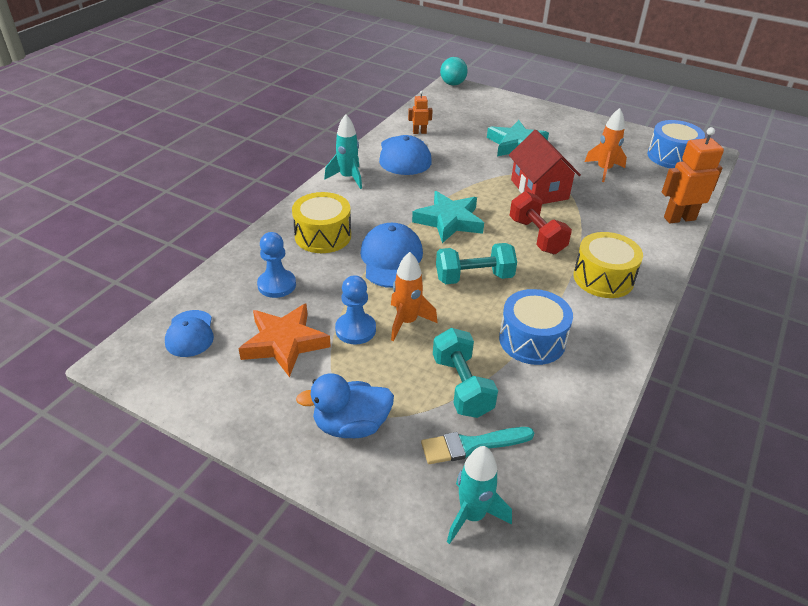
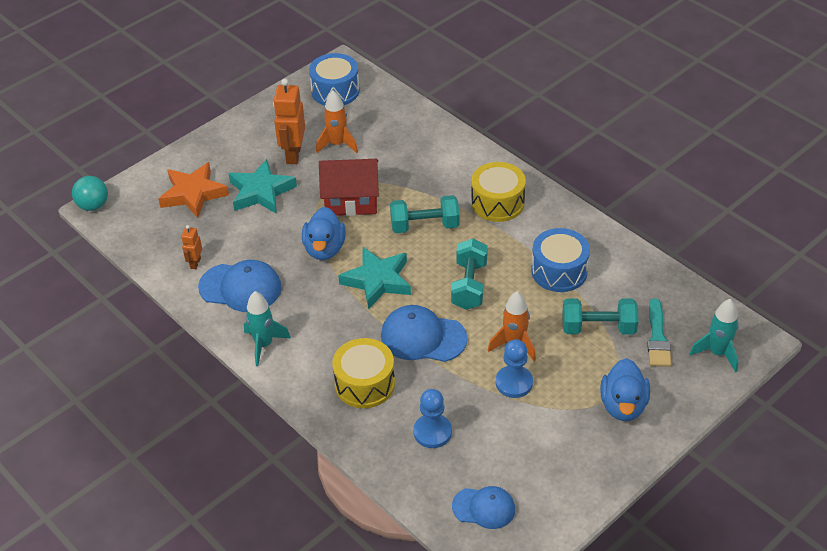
camera: 70 degrees left, 5 degrees up
(284, 343) = (517, 436): orange star -> orange star (193, 194)
(471, 186) = (324, 249): none -> blue duck
(536, 236) = (425, 226): red dumbbell -> turquoise dumbbell
(679, 218) = (433, 125): orange robot -> orange robot (293, 154)

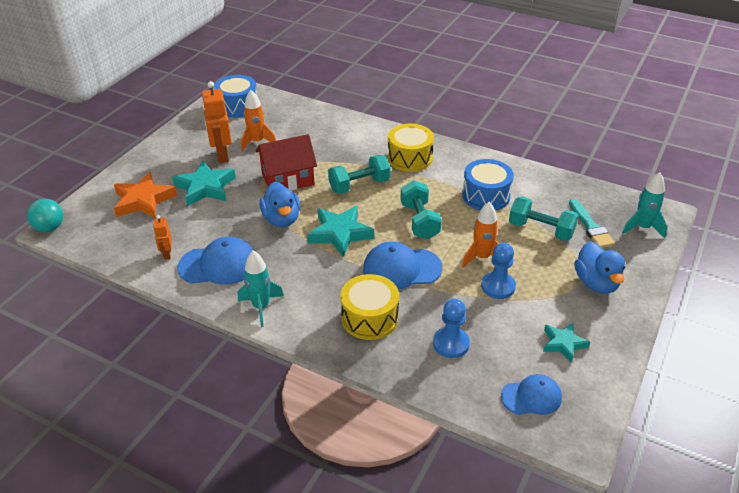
camera: 20 degrees left, 5 degrees down
(548, 463) = (563, 344): none -> turquoise star
(598, 328) = (541, 230): turquoise dumbbell -> turquoise dumbbell turned 45 degrees clockwise

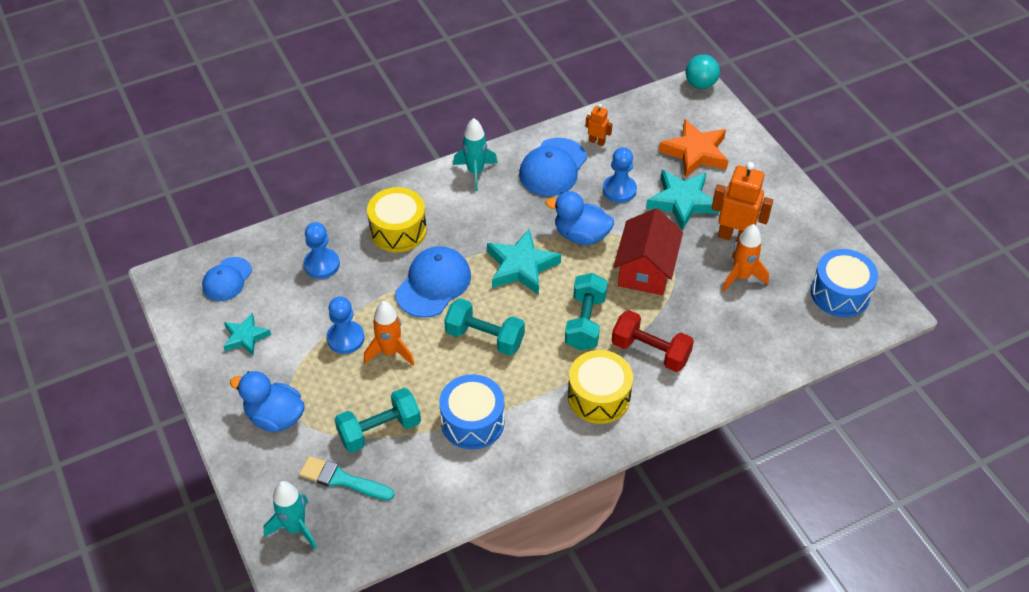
camera: 125 degrees right, 10 degrees up
(216, 220) = (619, 190): none -> blue pawn
(354, 153) = (650, 351): none -> red dumbbell

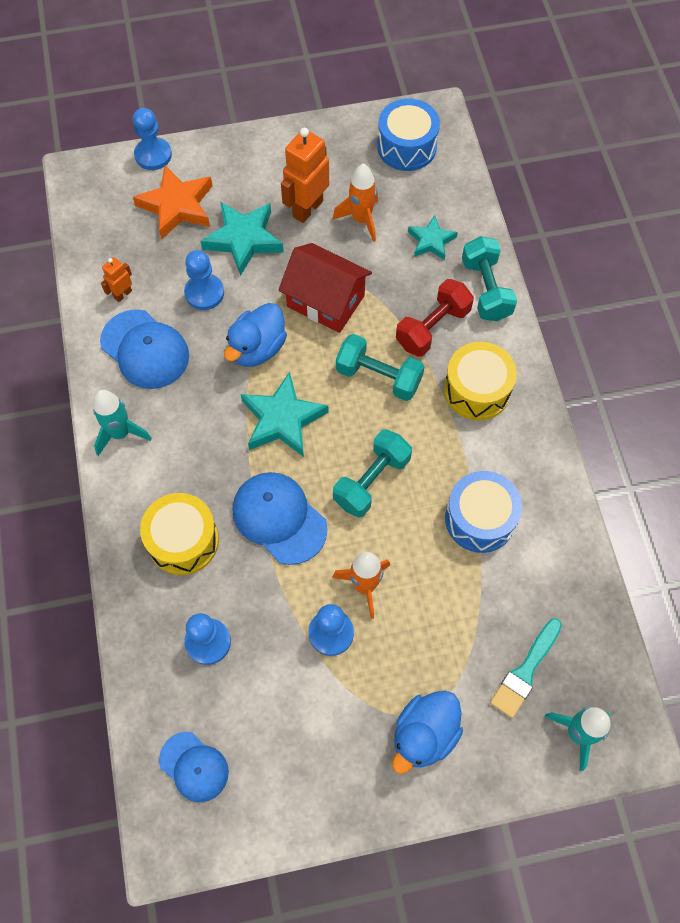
camera: 75 degrees left, 15 degrees up
(245, 337) = (295, 755): turquoise star -> turquoise star (431, 241)
(379, 430) = (469, 618): turquoise dumbbell -> turquoise dumbbell (486, 289)
(700, 84) = (75, 169): turquoise ball -> none
(738, 125) = (153, 155): none -> blue pawn

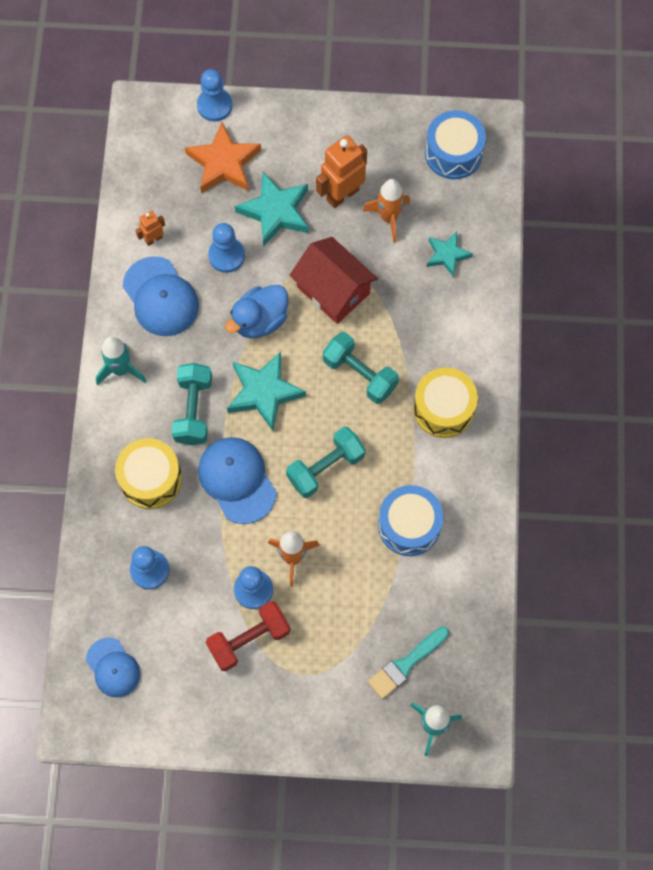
camera: 15 degrees right, 5 degrees up
(424, 734) = (306, 692): blue duck -> none
(432, 327) = (422, 339): red dumbbell -> red dumbbell (249, 639)
(486, 289) = (482, 315): turquoise dumbbell -> turquoise dumbbell (194, 410)

